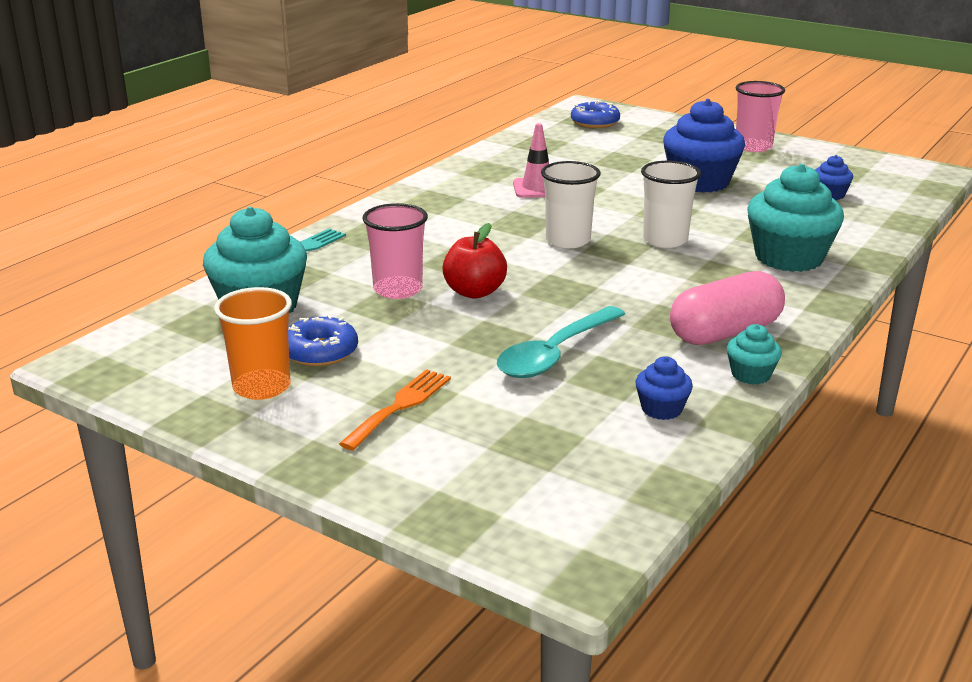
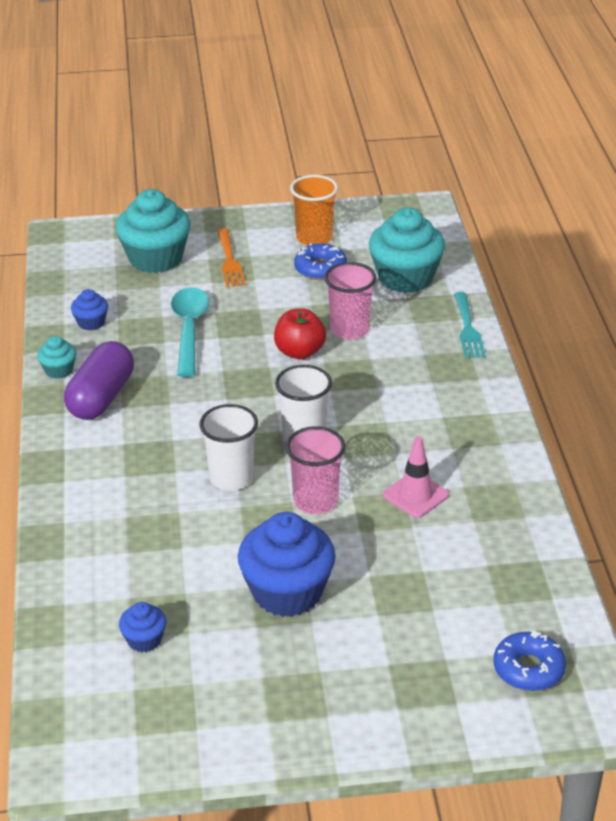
camera: 140 degrees right, 10 degrees up
(725, 332) = (101, 397): pink capsule -> purple capsule
(753, 147) = (300, 713): pink cup -> pink cup (315, 501)
(789, 258) = (114, 506): turquoise cupcake -> turquoise cupcake (155, 258)

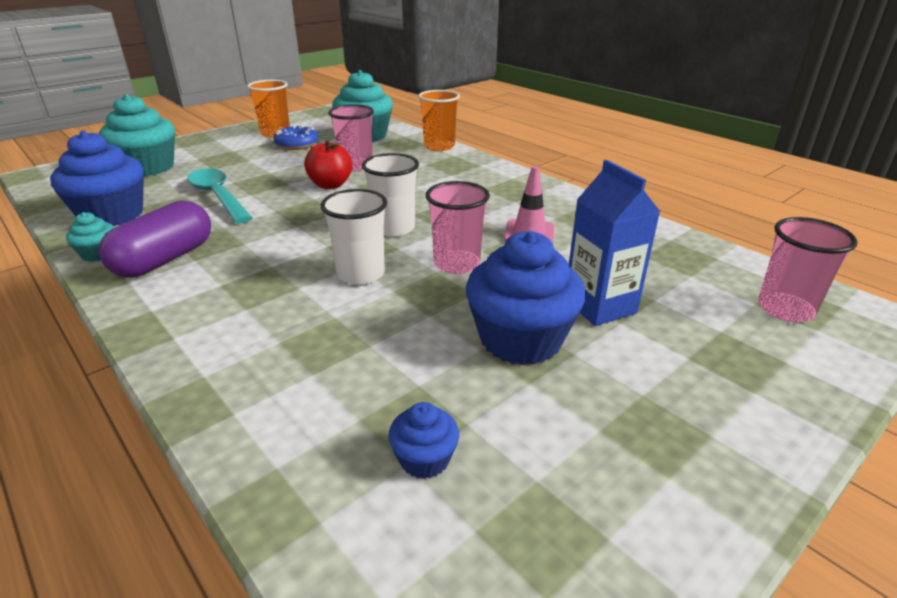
camera: 35 degrees left, 5 degrees down
(91, 322) = (112, 215): blue cupcake -> blue cupcake, size x2.10
(101, 397) = (165, 259): purple capsule -> purple capsule turned 45 degrees clockwise
(230, 261) = (218, 156): orange fork -> none
(380, 594) = (600, 306): none -> blue carton
(468, 329) = (439, 146): turquoise fork -> orange cup
(528, 669) = (785, 309): blue donut -> pink cup

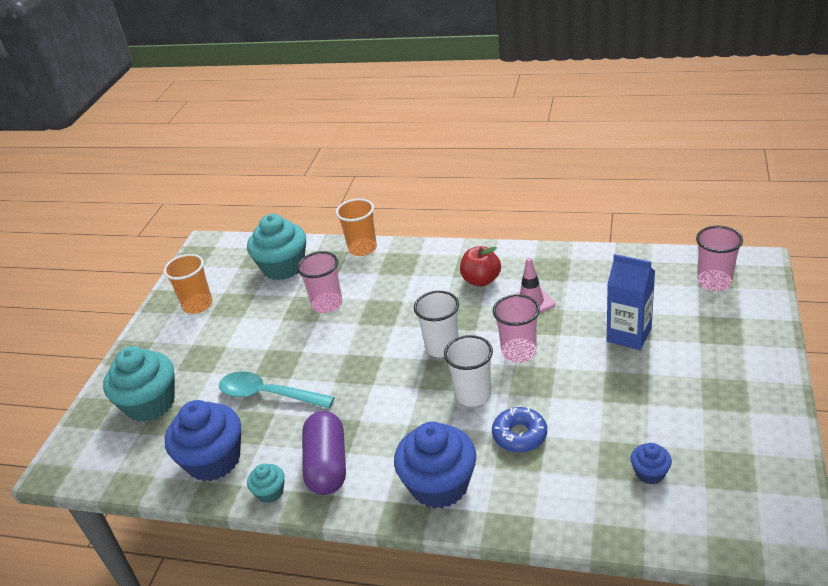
camera: 30 degrees left, 5 degrees up
(297, 144) = (240, 308): blue donut -> blue donut (519, 435)
(330, 185) = (338, 334): red apple -> red apple (481, 280)
(520, 339) = (615, 382): blue cupcake -> blue cupcake (439, 485)

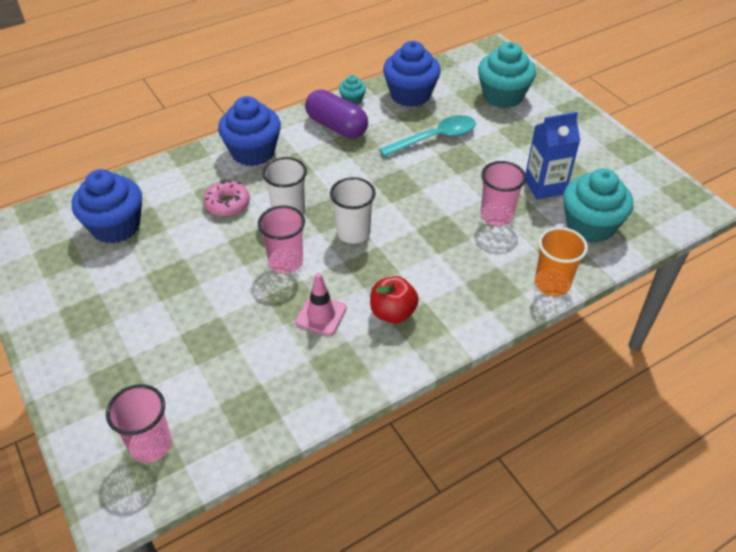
camera: 130 degrees right, 10 degrees up
(198, 305) = (596, 160): orange cup -> none
(519, 435) = (227, 204): blue donut -> pink donut
(629, 335) = (202, 329): blue carton -> blue carton (544, 186)
(650, 473) = (116, 226): blue cupcake -> blue cupcake, size x2.10

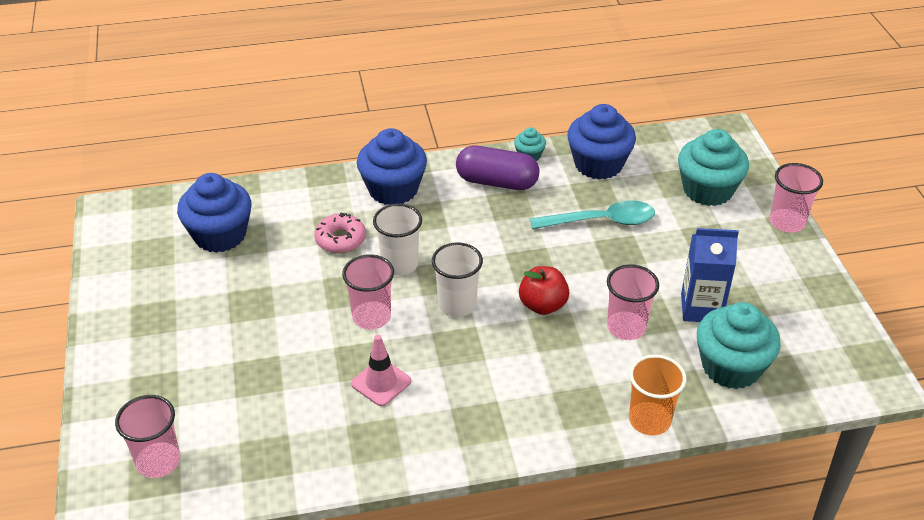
camera: 20 degrees right, 5 degrees down
(336, 126) = (497, 182): purple capsule -> purple capsule turned 45 degrees counterclockwise
(393, 313) = (457, 401): red apple -> red apple (543, 305)
(572, 106) = (787, 222): none -> pink cup

